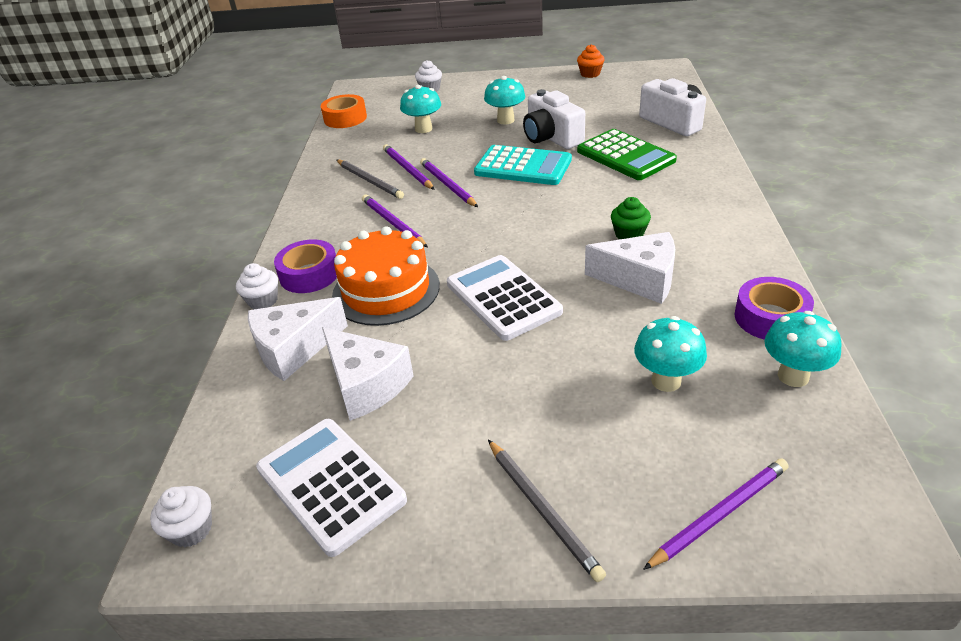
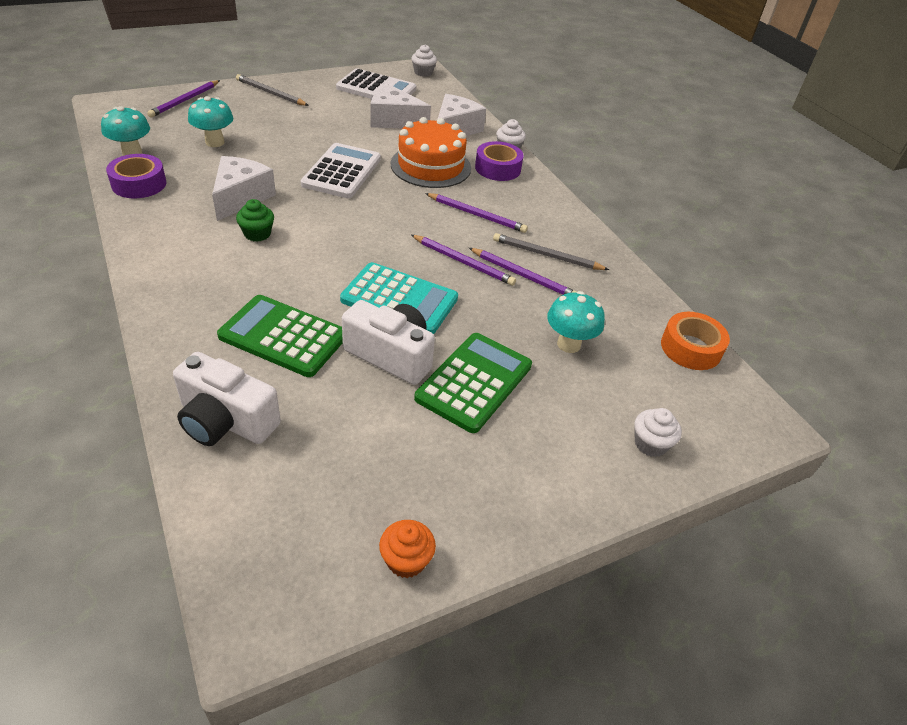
camera: 145 degrees right, 5 degrees up
(503, 298) = (341, 172): white calculator -> white calculator turned 105 degrees counterclockwise
(505, 120) = (474, 382): turquoise mushroom -> green calculator
(523, 166) = (399, 299): turquoise calculator -> turquoise calculator turned 150 degrees counterclockwise
(640, 279) = (241, 197): white cheese -> white cheese turned 120 degrees clockwise

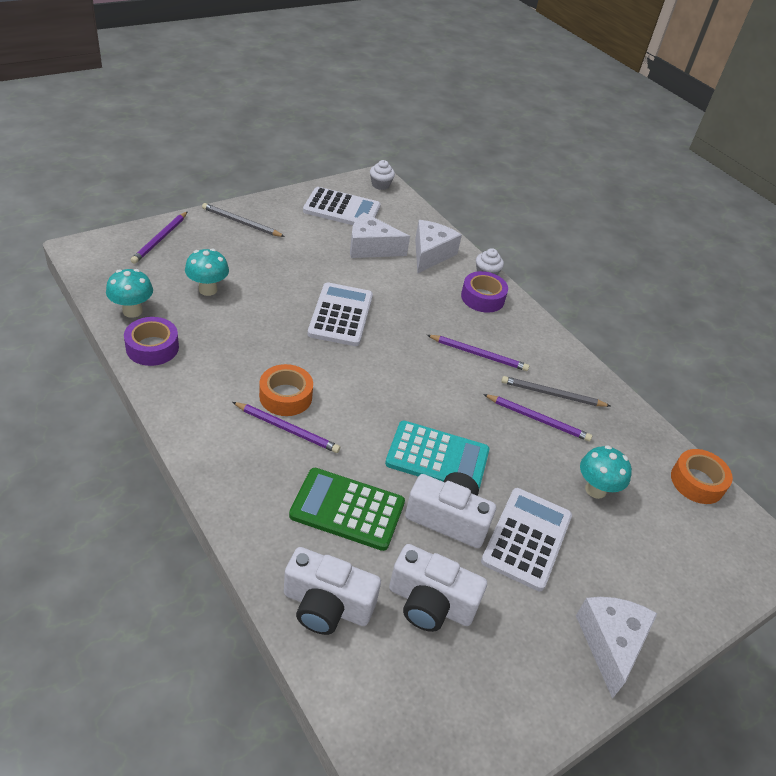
camera: 10 degrees left, 0 degrees up
(241, 197) = (255, 354): white cheese -> white cheese (610, 644)
(257, 234) = (285, 396): green cupcake -> orange tape
(342, 431) = (430, 603): none -> white camera
(406, 560) = (521, 722): orange cupcake -> none
(430, 166) = (421, 300): orange cake -> none
(463, 262) = (481, 409): purple pencil -> purple pencil (287, 429)
(474, 382) = (526, 538): green calculator -> white calculator
(650, 444) = (686, 583): white cupcake -> none

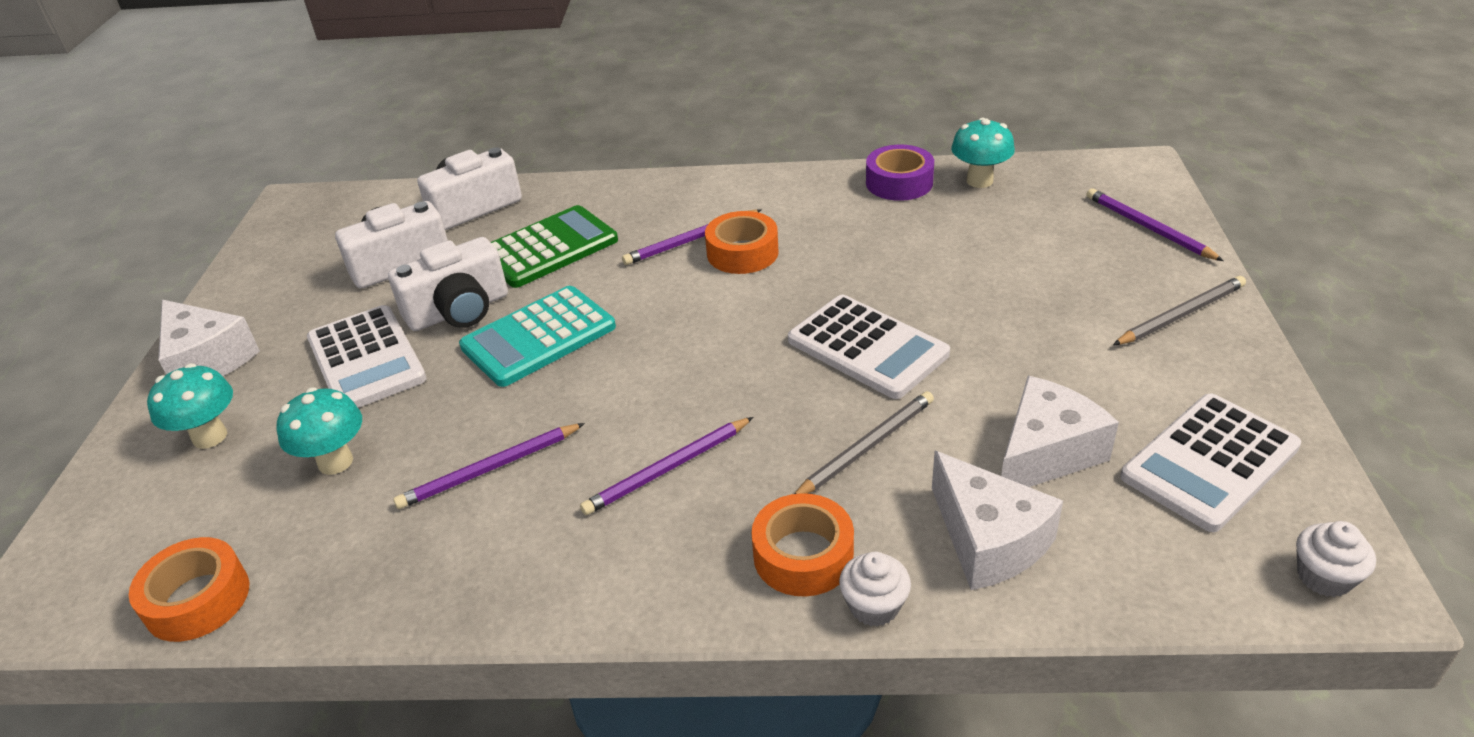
camera: 135 degrees right, 5 degrees down
(208, 290) = (997, 243): turquoise mushroom -> turquoise mushroom (210, 437)
(482, 298) = (803, 555): purple tape -> orange tape
(552, 394) = (511, 517): grey pencil -> grey pencil (866, 447)

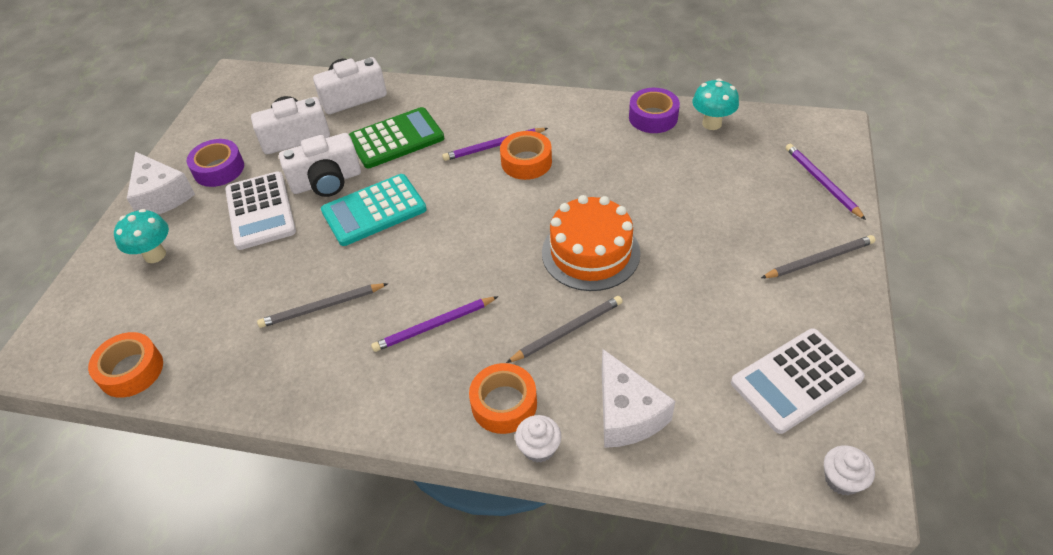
camera: 10 degrees right, 10 degrees up
(291, 315) = (219, 169): none -> purple tape
(335, 462) = (228, 286): turquoise mushroom -> none
(490, 469) = (322, 307): purple pencil -> grey pencil
(867, 347) = (590, 252): white calculator -> orange cake
(1045, 453) = (686, 355): white cheese -> none

